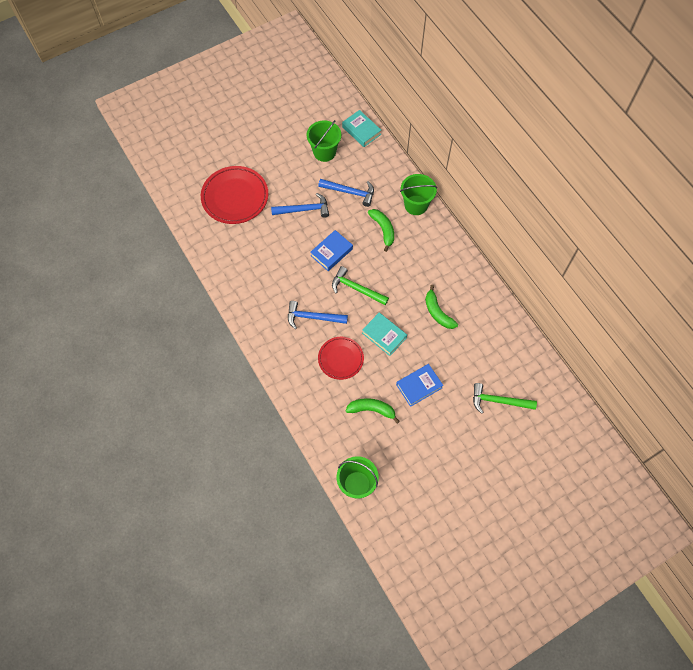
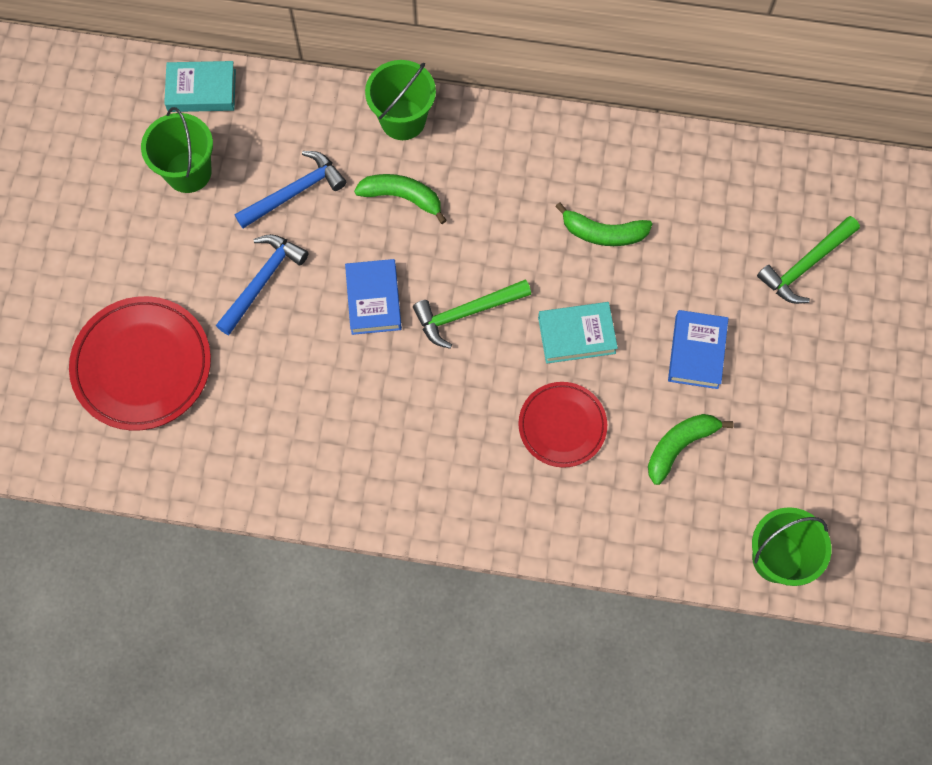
camera: 50 degrees left, 5 degrees up
(313, 317) = (459, 412): blue hammer -> none

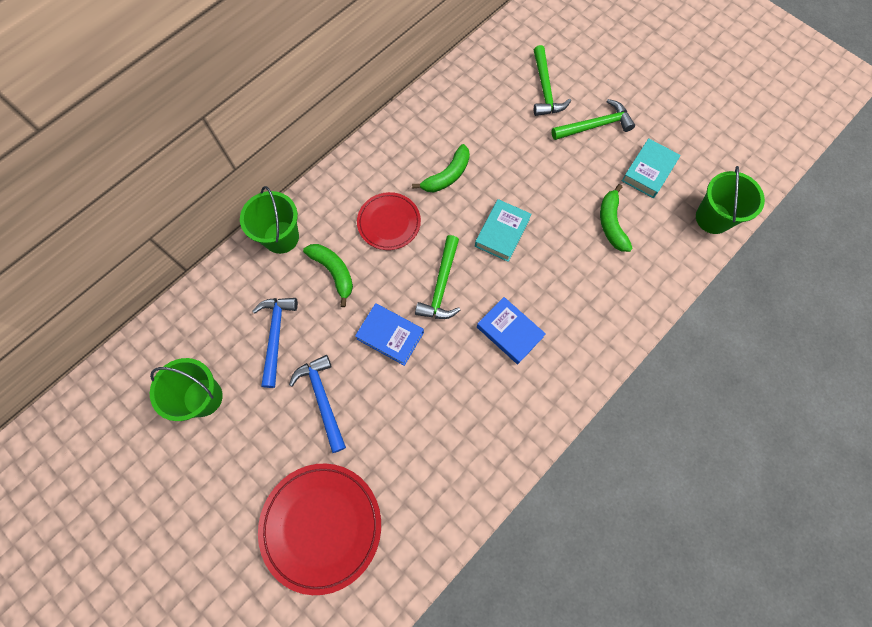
camera: 55 degrees left, 0 degrees up
(201, 90) = (151, 349): turquoise book -> turquoise book (648, 171)
(402, 197) = (334, 272): green banana -> green banana turned 90 degrees clockwise
(562, 426) = (555, 279): red plate -> red plate (389, 223)
(696, 352) = (558, 176): blue book -> blue book (509, 332)
(800, 351) = (595, 125): none -> green hammer

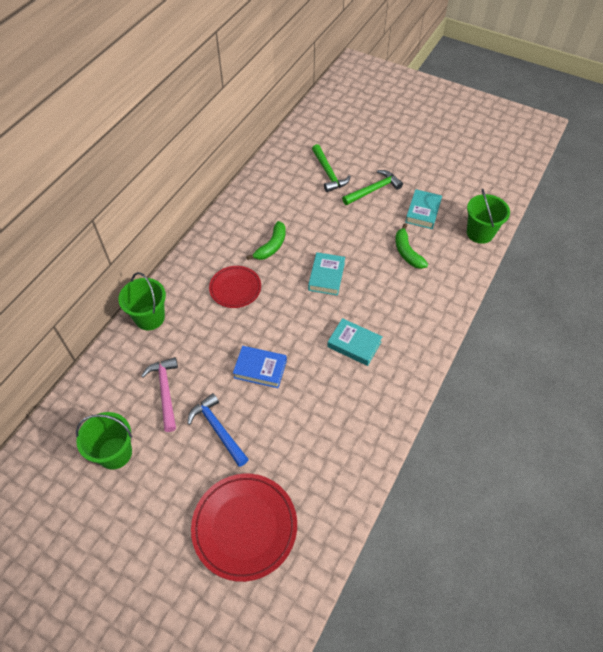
camera: 15 degrees left, 15 degrees down
(275, 336) = (165, 391): blue hammer -> pink hammer
(334, 272) = (200, 333): green banana -> none
(441, 285) = (290, 323): green hammer -> none
(509, 332) = (354, 344): blue book -> turquoise book

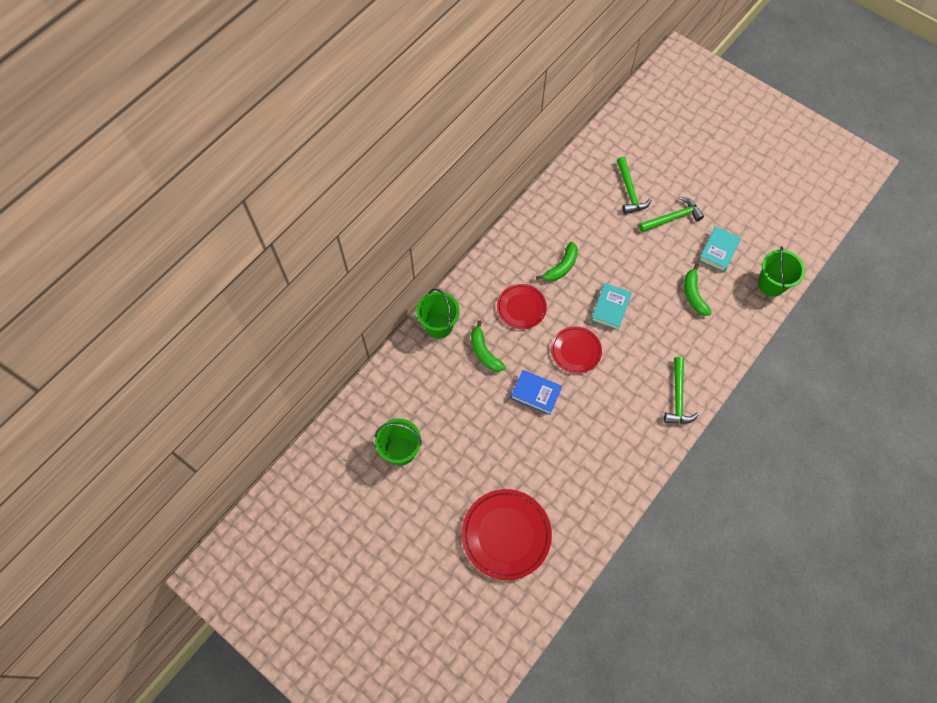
camera: 10 degrees right, 10 degrees up
(165, 391) = (448, 401): pink hammer -> none
(201, 336) = (484, 352): none -> green banana
(218, 429) = (491, 445): blue hammer -> none
(297, 321) = (575, 351): none -> red plate
(354, 344) = (626, 383): turquoise book -> none
(410, 349) = (678, 397): none -> green hammer

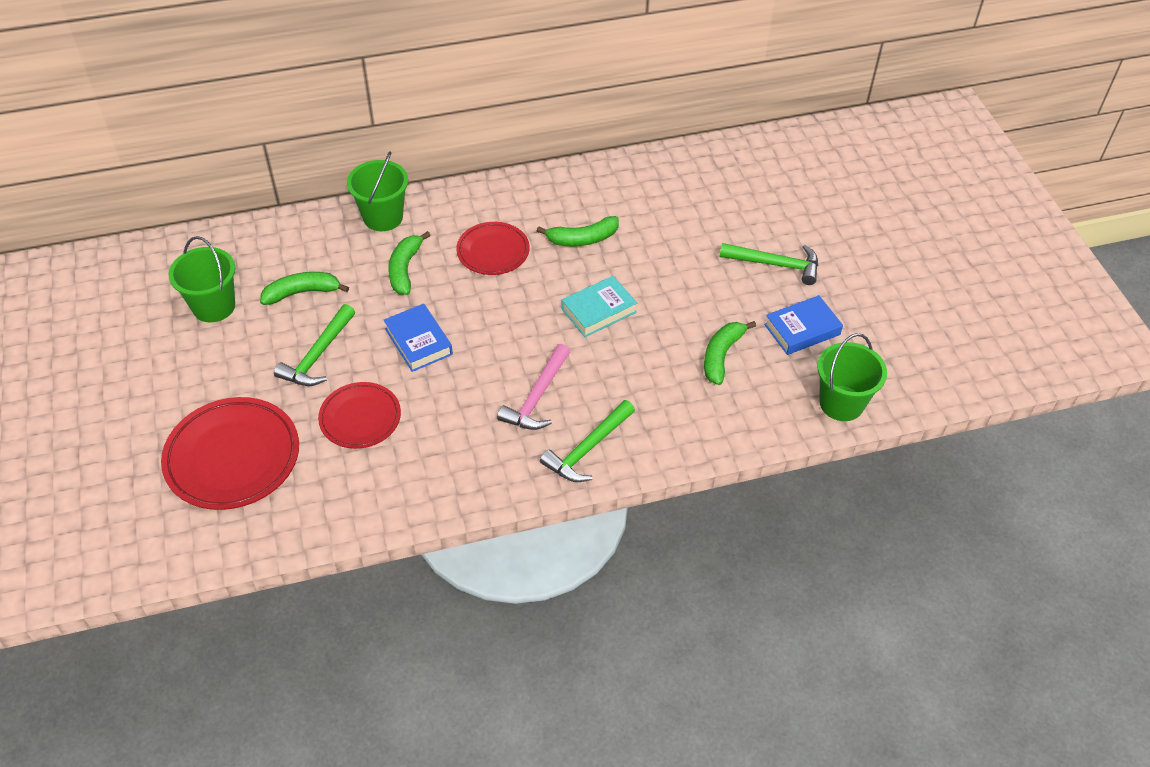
camera: 35 degrees right, 15 degrees down
(442, 407) = (302, 292): none -> green banana
(575, 351) = (511, 328): red plate -> red plate (360, 418)
(627, 384) = (537, 397): none -> pink hammer
(629, 191) = (747, 211): green hammer -> green hammer (318, 355)
(718, 251) = (802, 329): turquoise book -> blue book

